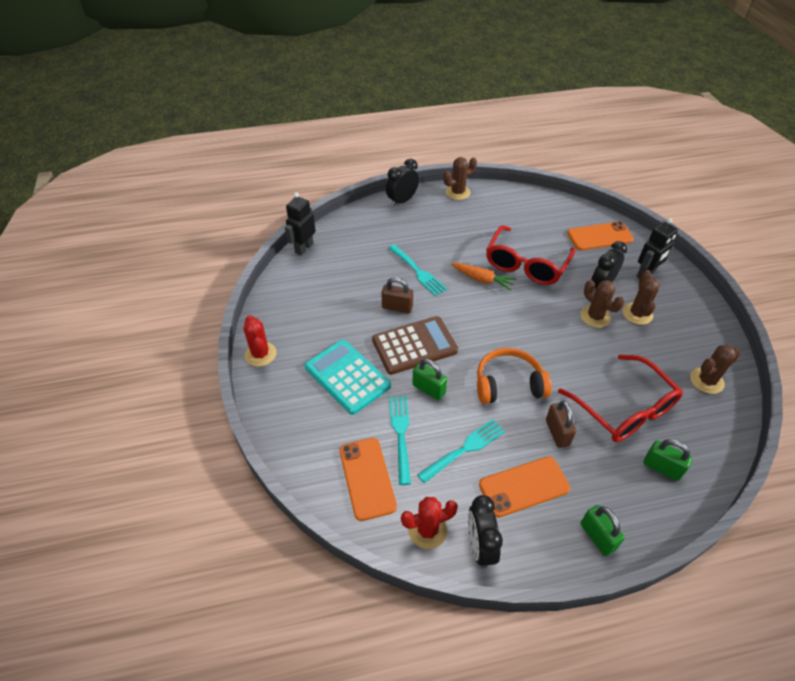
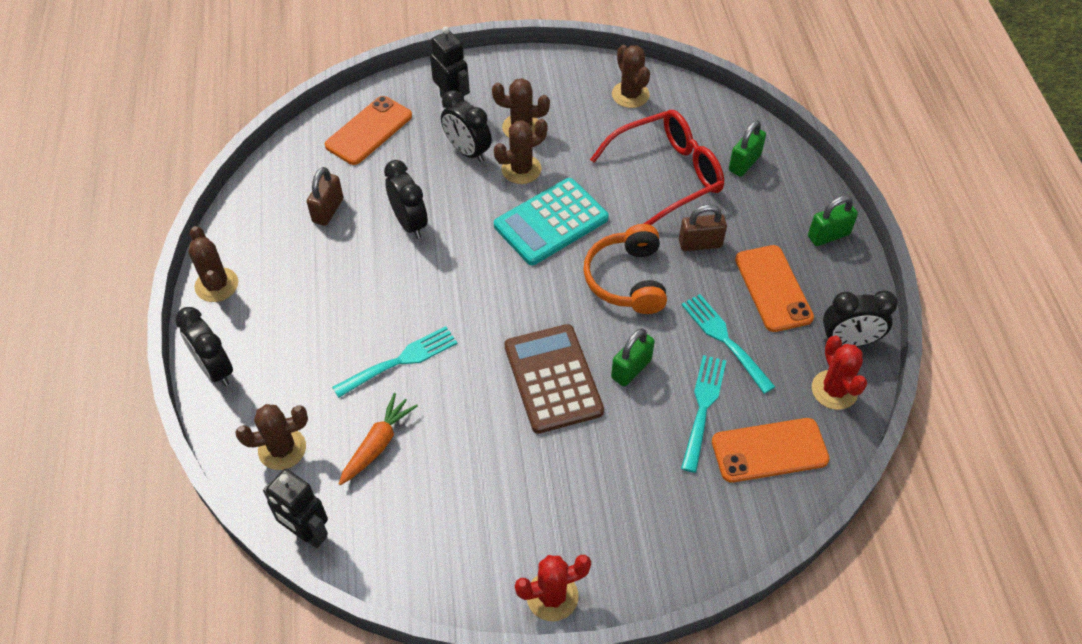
camera: 85 degrees left, 5 degrees up
(347, 376) = (605, 469): turquoise calculator -> turquoise calculator (551, 222)
(354, 232) = (282, 449): none -> brown cactus
(397, 307) = (474, 395): brown padlock -> brown padlock (328, 210)
(401, 434) = (703, 407): turquoise fork -> turquoise fork turned 105 degrees clockwise
(482, 280) = (433, 280): orange carrot -> orange carrot (378, 444)
(526, 264) = (409, 223): red glasses -> black clock
(599, 236) = (369, 131): orange phone -> orange phone turned 45 degrees clockwise

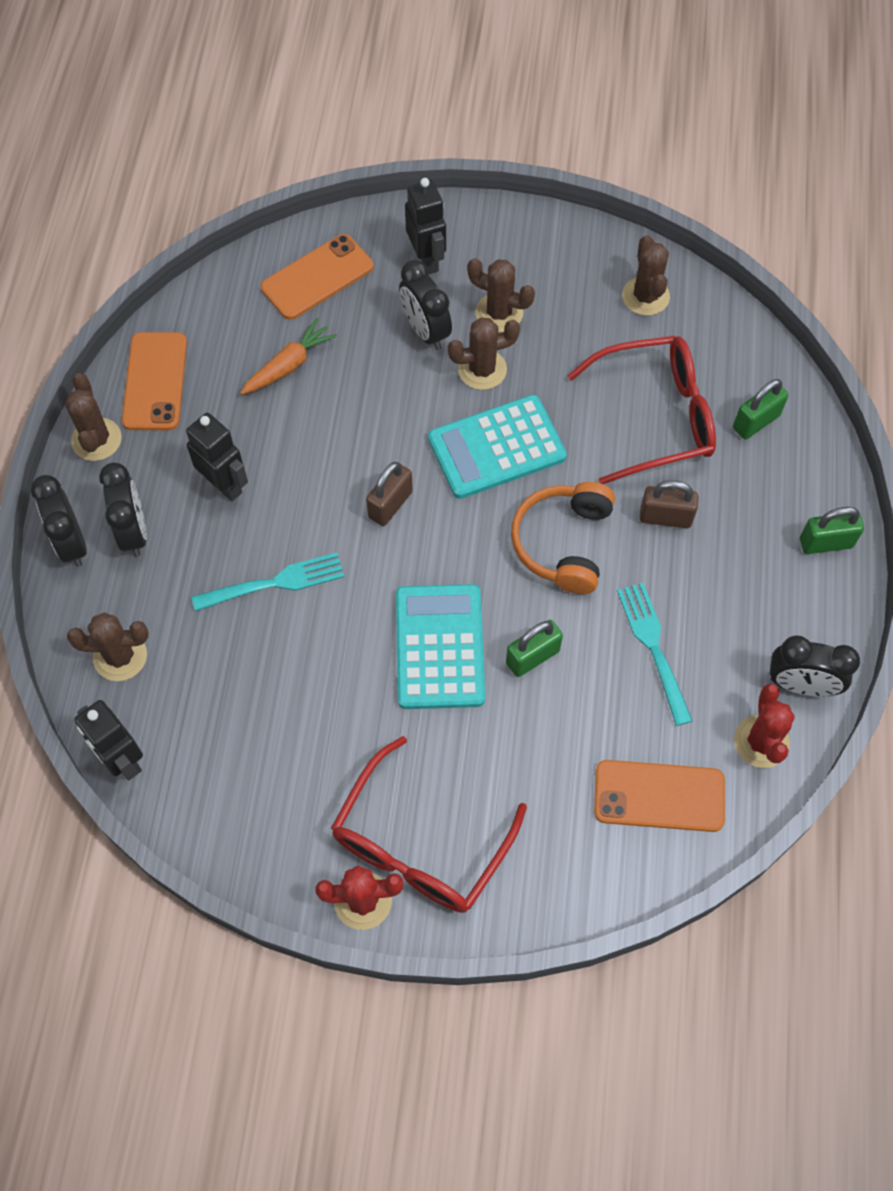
camera: 15 degrees right, 10 degrees up
(328, 210) = (243, 373): brown padlock -> brown padlock (390, 504)
(336, 296) = (224, 485): none -> black robot
(378, 444) = (224, 677): orange carrot -> orange carrot (289, 365)
(409, 223) = (332, 411): black clock -> black clock (133, 531)
(553, 379) = (439, 647): brown calculator -> turquoise calculator
(587, 536) = (421, 843): none -> red glasses
(703, 407) = (600, 725): turquoise fork -> none
(773, 288) = (733, 596): orange phone -> orange phone (155, 381)

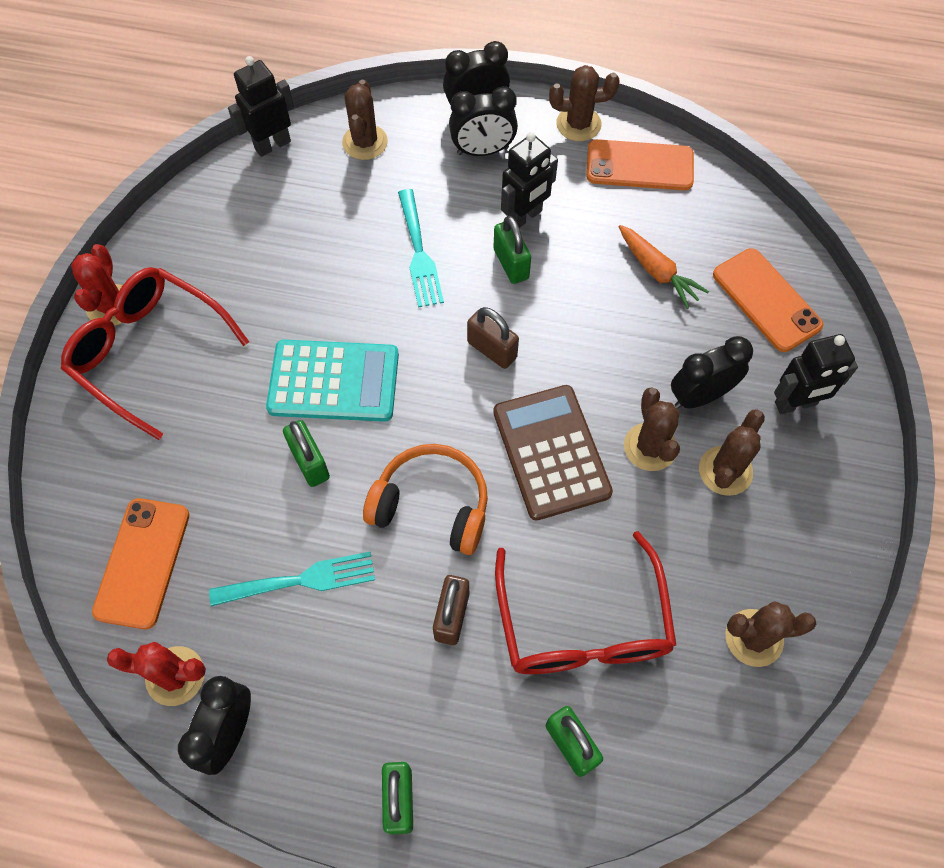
camera: 95 degrees right, 0 degrees up
(285, 494) = (511, 264): none -> green padlock
(496, 448) = (551, 452): turquoise calculator -> brown calculator

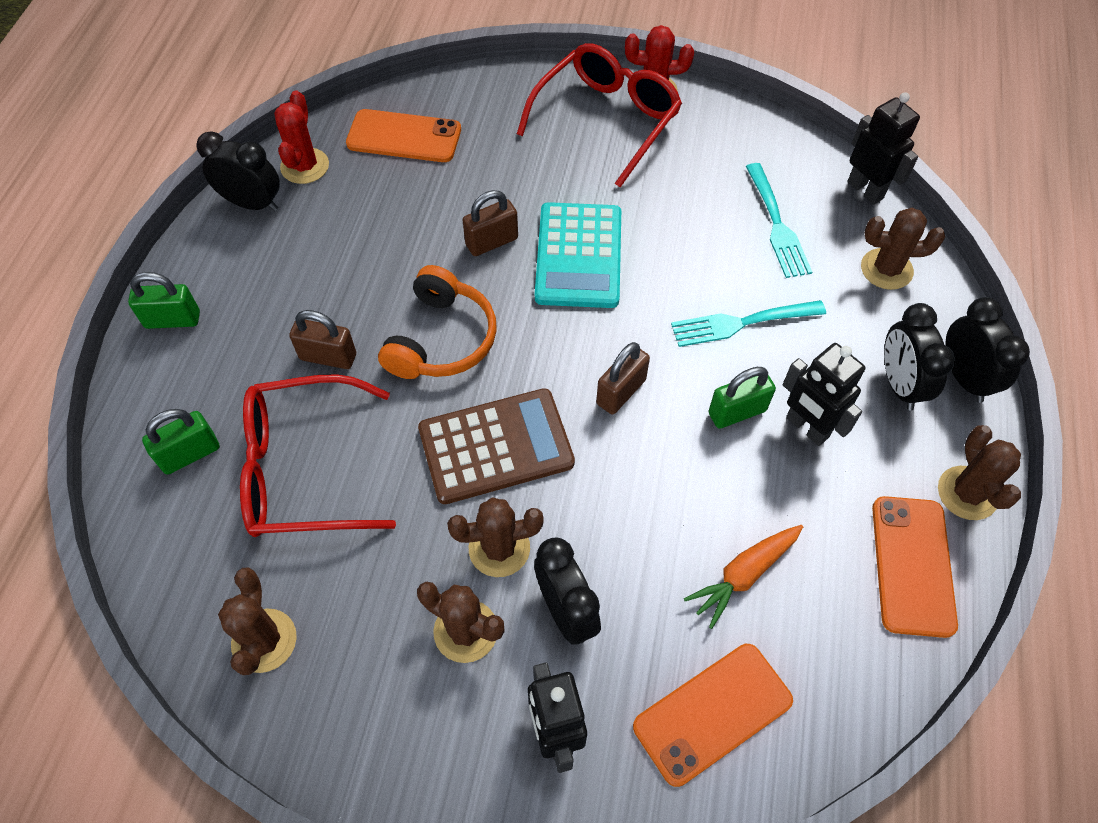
camera: 90 degrees right, 5 degrees down
(300, 580) = (376, 242): turquoise fork -> turquoise fork (777, 225)
(309, 462) = (492, 242): green padlock -> brown padlock

